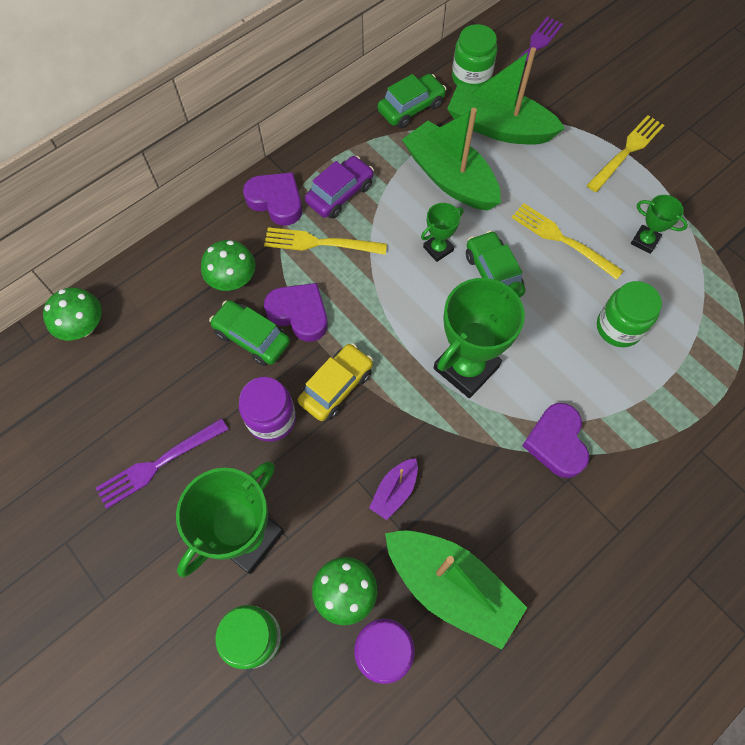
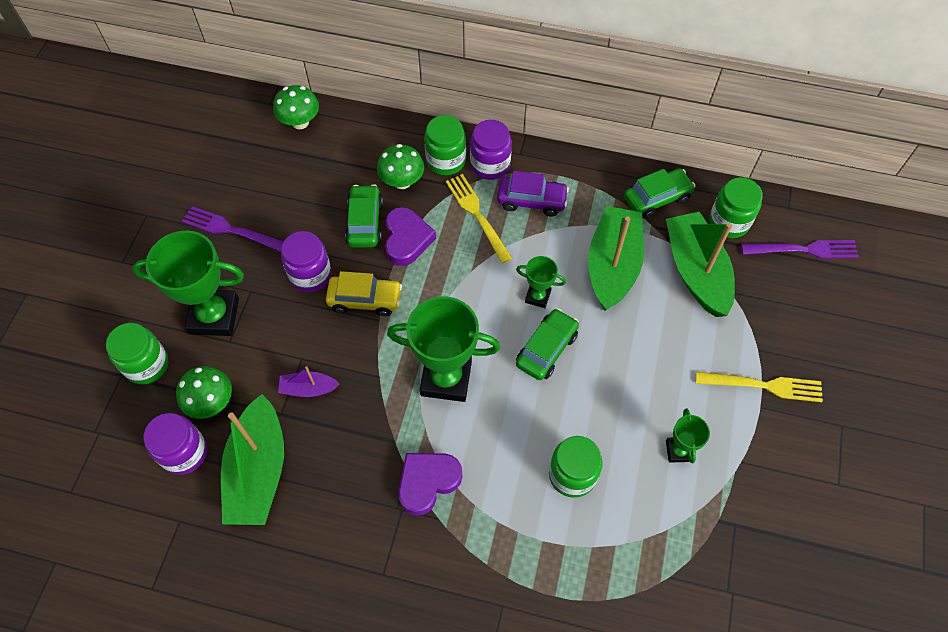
camera: 55 degrees right, 5 degrees down
(241, 232) = (446, 160): none -> green jar
(276, 201) = (490, 165): purple heart -> purple jar
(411, 108) = (656, 198): green car -> green car turned 45 degrees counterclockwise
(562, 239) = (623, 383): yellow fork -> none

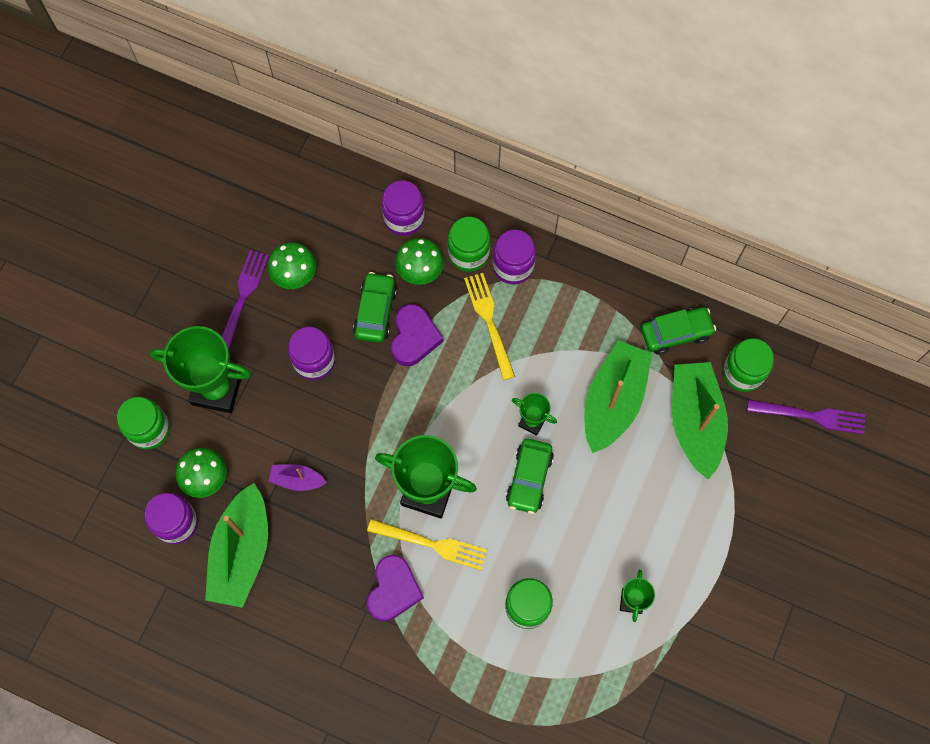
camera: 10 degrees right, 10 degrees up
(231, 230) = (242, 298): purple fork -> purple fork turned 75 degrees clockwise
(300, 122) = (326, 183): green mushroom -> green mushroom (295, 275)
(365, 300) = (363, 396): yellow car -> none
(379, 140) = (404, 218): none -> purple jar
(427, 482) = (393, 590): purple heart -> purple heart turned 135 degrees clockwise
(531, 200) = (547, 314): purple car -> none
(546, 349) = (529, 478): green car -> green car turned 150 degrees clockwise
(764, 385) = (730, 552): yellow fork -> yellow fork (432, 544)

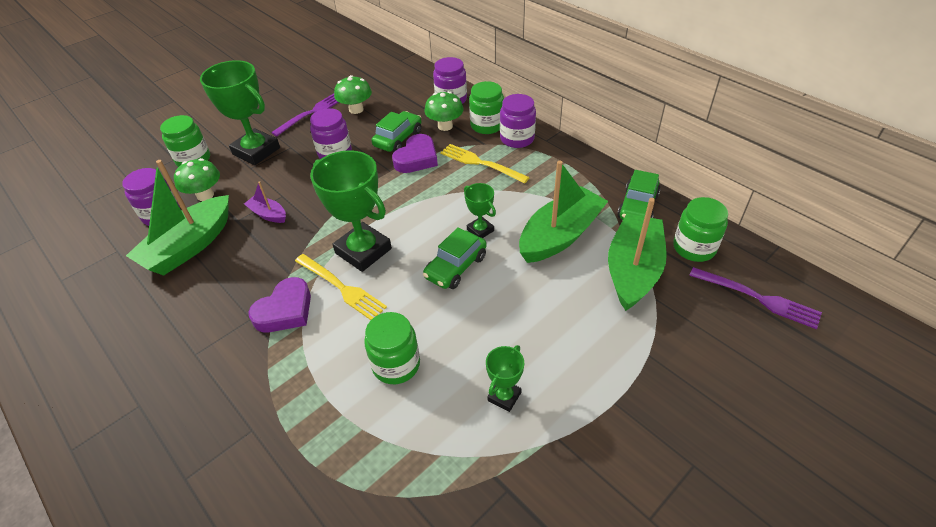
camera: 25 degrees right, 25 degrees down
(489, 321) = (480, 163): yellow fork -> yellow fork turned 60 degrees counterclockwise
(676, 333) = (637, 207): green car -> green car turned 105 degrees clockwise

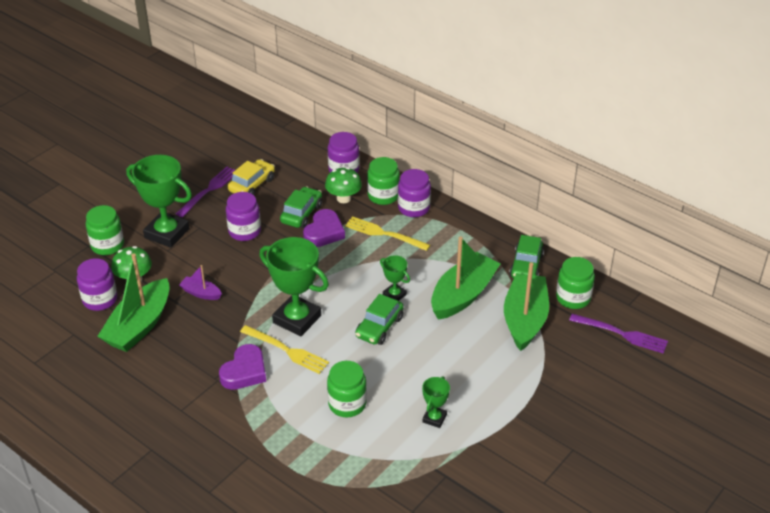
camera: 10 degrees left, 5 degrees down
(356, 109) = (252, 185): green mushroom -> yellow car

